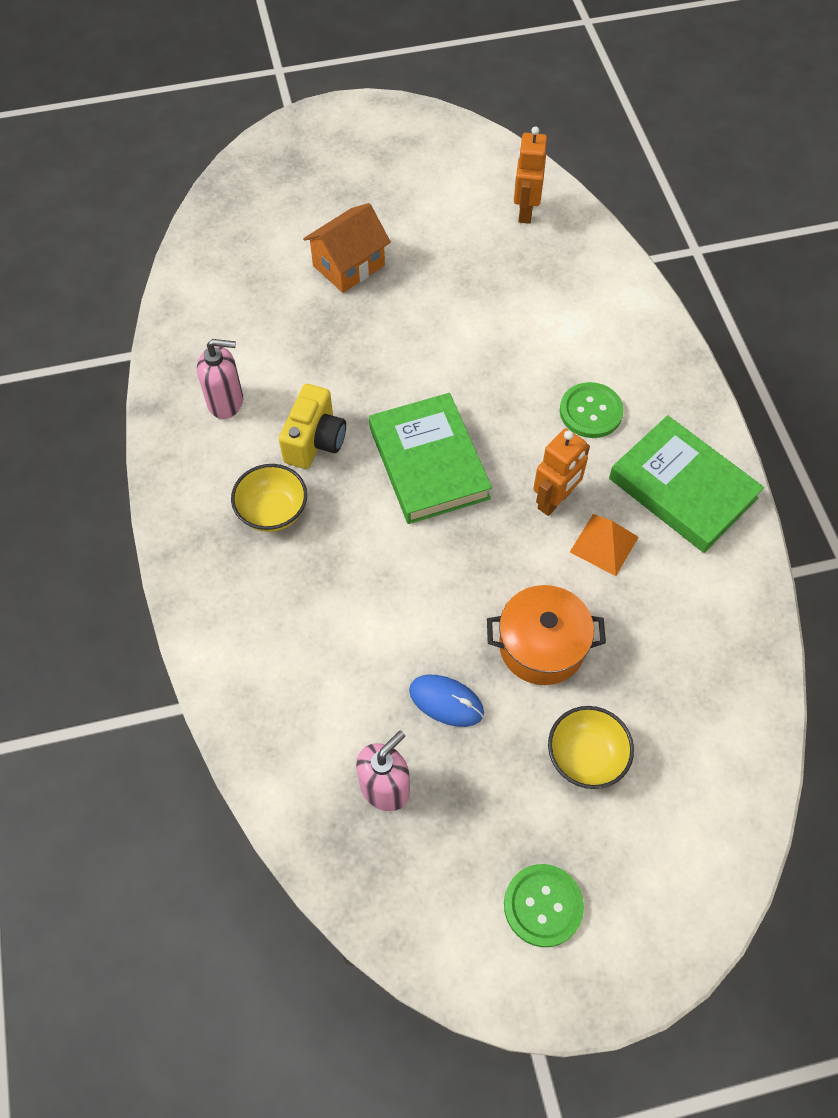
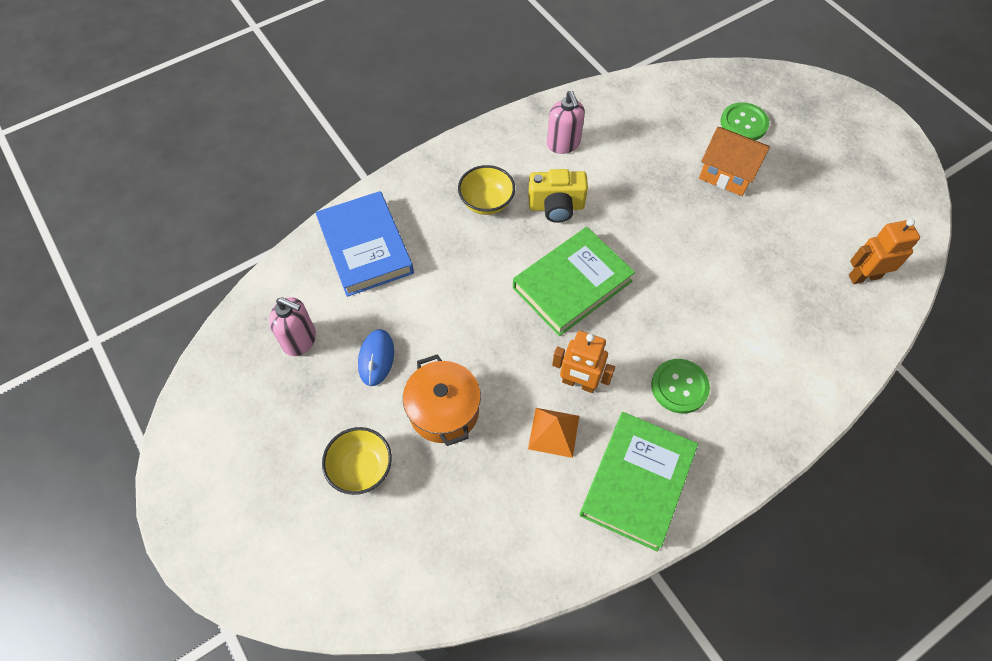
camera: 70 degrees right, 0 degrees up
(276, 671) = (365, 247): none -> blue book
(543, 905) = (238, 470): green button -> green button (744, 123)

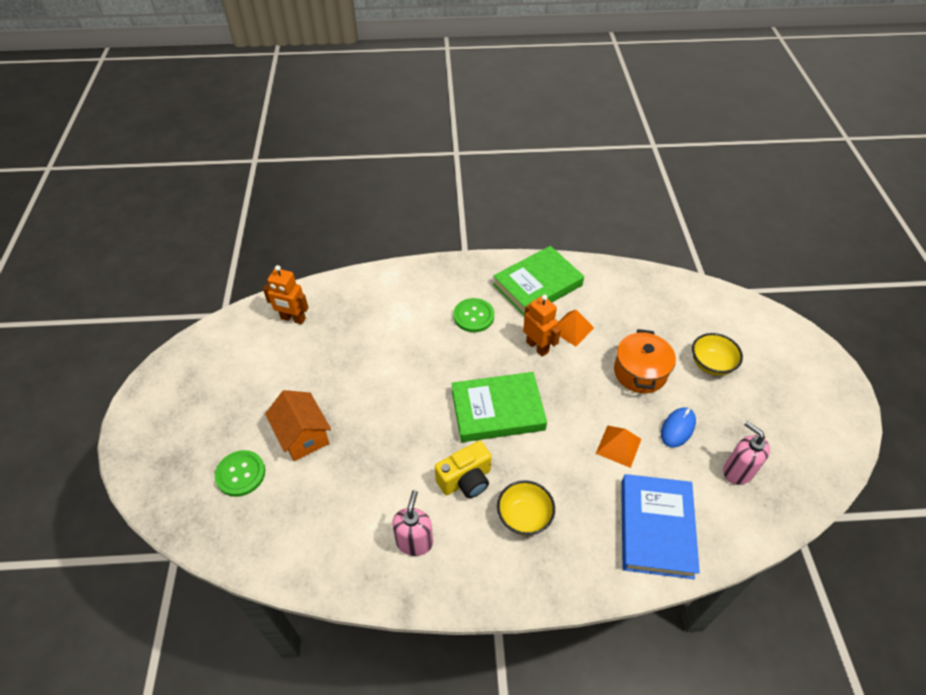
camera: 150 degrees left, 10 degrees down
(431, 307) = (618, 446): none -> orange pyramid
(556, 207) = (466, 480): yellow camera -> yellow camera turned 120 degrees clockwise

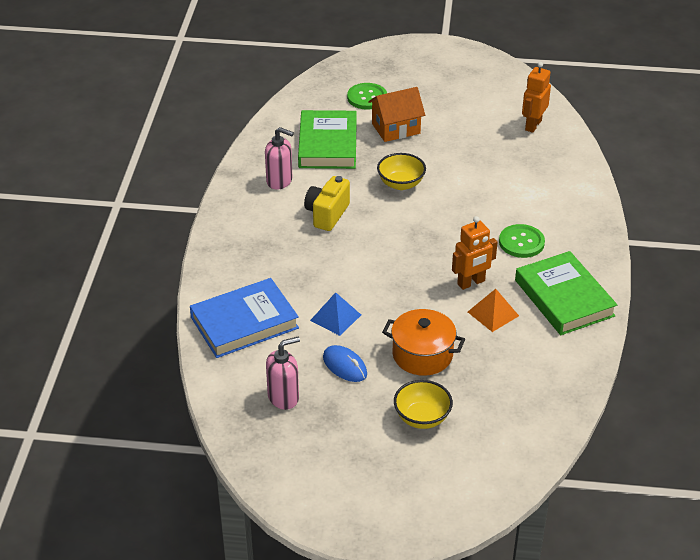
camera: 100 degrees right, 10 degrees down
(466, 480) = (327, 214): yellow camera -> yellow camera turned 45 degrees clockwise
(497, 410) = (396, 243): green book -> green book (328, 144)
(524, 517) = (281, 243): yellow bowl -> yellow bowl (401, 184)
(618, 446) = (335, 317): orange pyramid -> blue pyramid
(656, 528) = (244, 323): blue book -> blue book turned 45 degrees counterclockwise

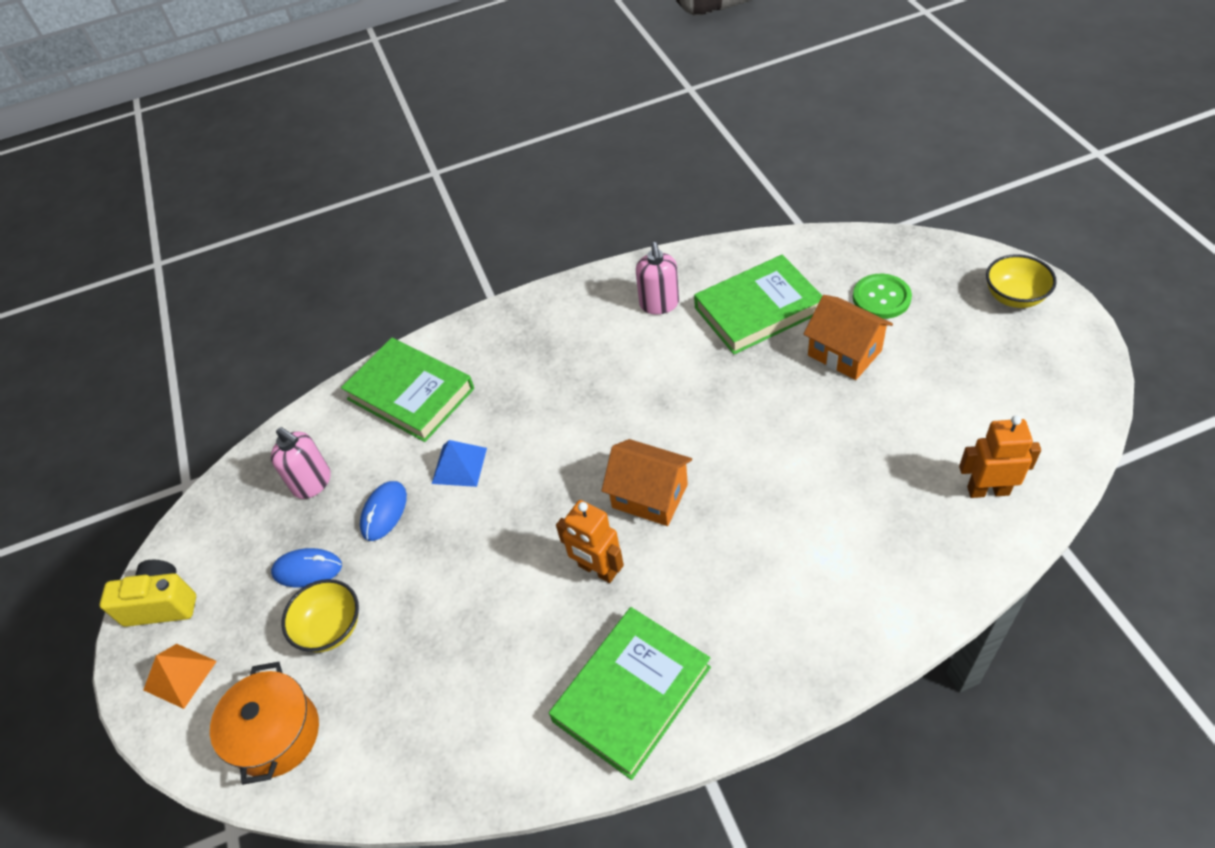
camera: 70 degrees right, 10 degrees up
(244, 323) = (410, 394): blue book -> green book
(327, 214) = (630, 371): yellow camera -> yellow camera (162, 604)
(362, 418) = (307, 569): none -> blue mouse
(401, 184) = (738, 409): yellow bowl -> yellow bowl (1014, 297)
(422, 355) = (438, 578): orange pot -> orange pot (277, 734)
(434, 242) = (650, 496): none -> orange house
(493, 313) = (552, 621): orange pyramid -> orange pyramid (180, 675)
(521, 242) = (715, 591): green button -> none

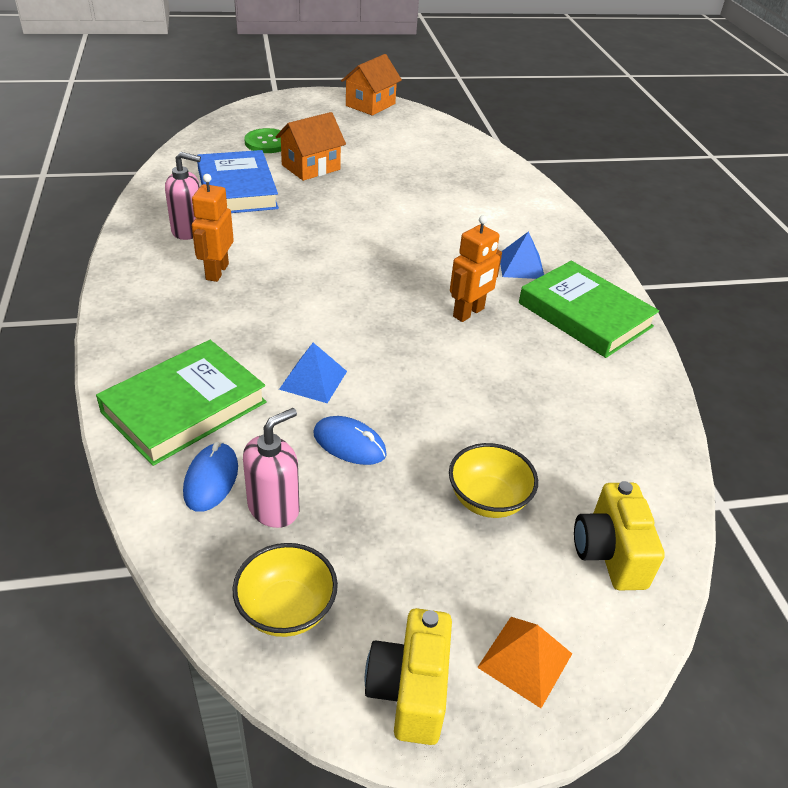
camera: 90 degrees left, 10 degrees down
(277, 734) = (609, 553): orange pot -> yellow camera
(307, 569) = (404, 518): blue mouse -> blue mouse (211, 479)
(650, 496) = (404, 274): orange house -> orange house (370, 105)
(714, 611) = (521, 266): none -> blue pyramid
(758, 309) = (237, 189): green book -> blue book
(988, 490) = (456, 152): orange robot -> orange robot (216, 272)
(1014, 297) = (304, 105): yellow bowl -> yellow bowl (286, 609)

